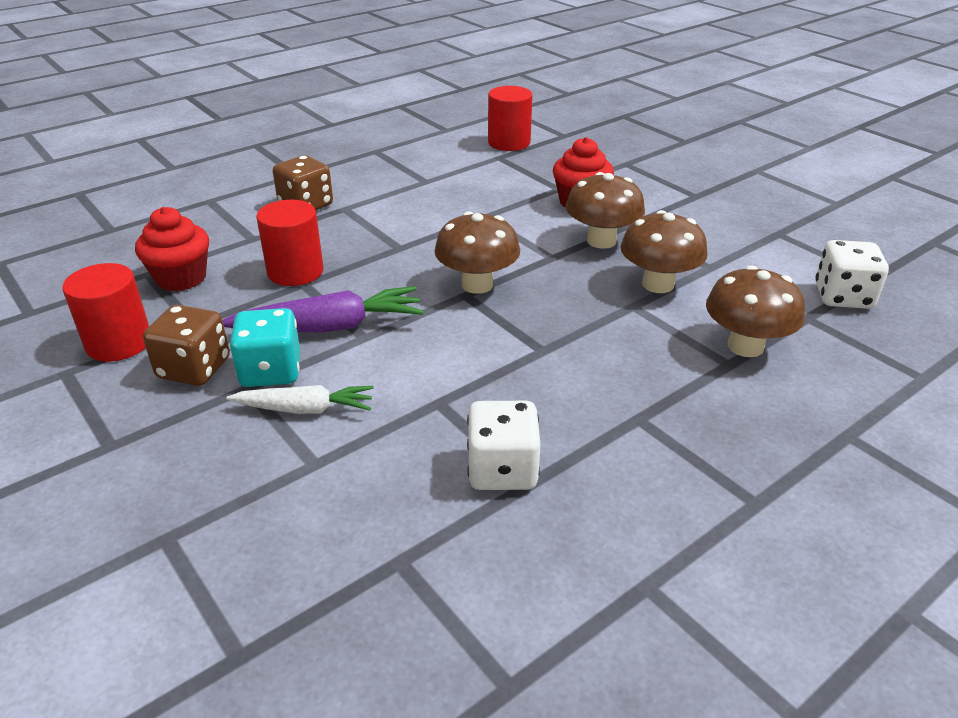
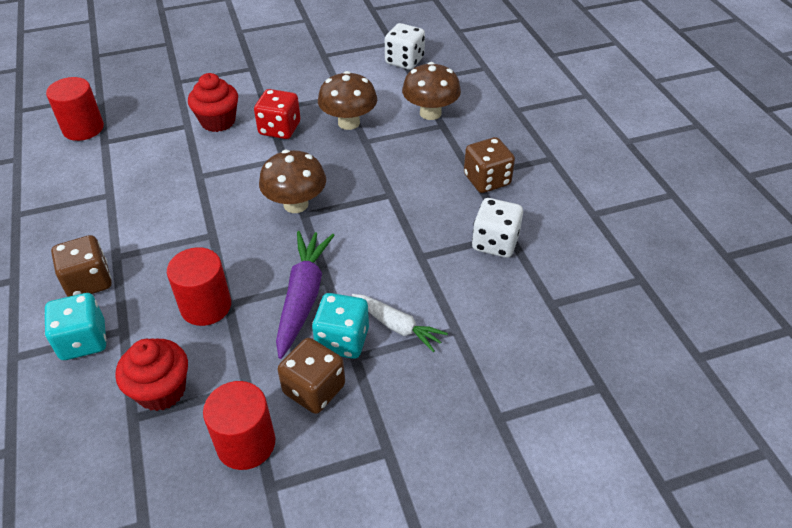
camera: 70 degrees left, 10 degrees up
(233, 224) = (83, 341): none -> turquoise dice
(305, 409) = (397, 326): white carrot -> white carrot turned 105 degrees clockwise
(601, 241) = (279, 129): brown mushroom -> red dice
(638, 434) = (487, 180): none -> brown dice

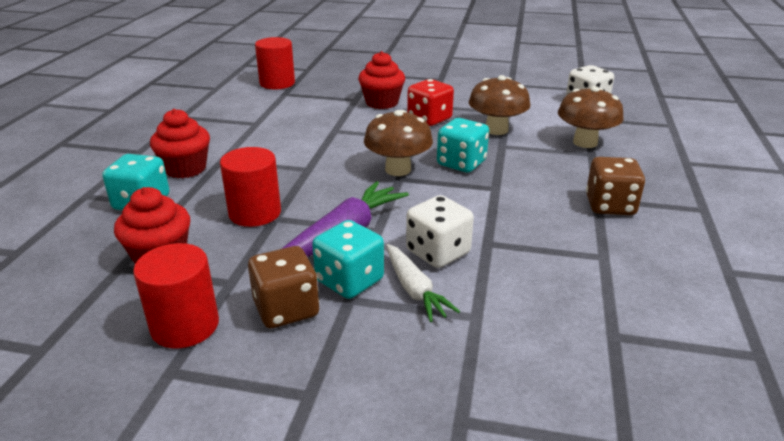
camera: 30 degrees right, 15 degrees down
(89, 282) = (185, 169): brown dice -> red cupcake
(345, 176) = (461, 163): none -> turquoise dice
(495, 243) = (581, 258): white dice -> white dice (438, 252)

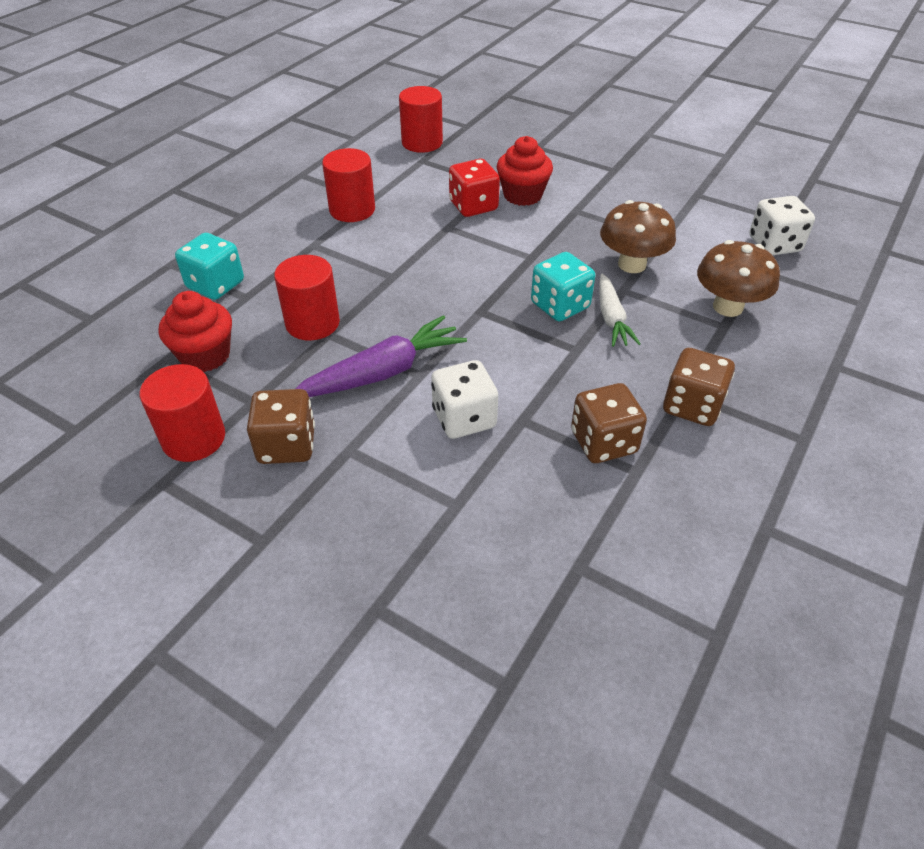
camera: 20 degrees right, 15 degrees up
(185, 169) = (273, 249): red cupcake -> none
(243, 132) = (352, 210): none -> red cylinder
(349, 281) = (359, 429): turquoise dice -> none
(398, 170) = (485, 299): brown mushroom -> none
(414, 290) = (415, 457): white carrot -> white carrot (611, 318)
(429, 119) = (563, 231): red dice -> red dice (473, 206)
(563, 243) = (603, 442): none -> brown dice

